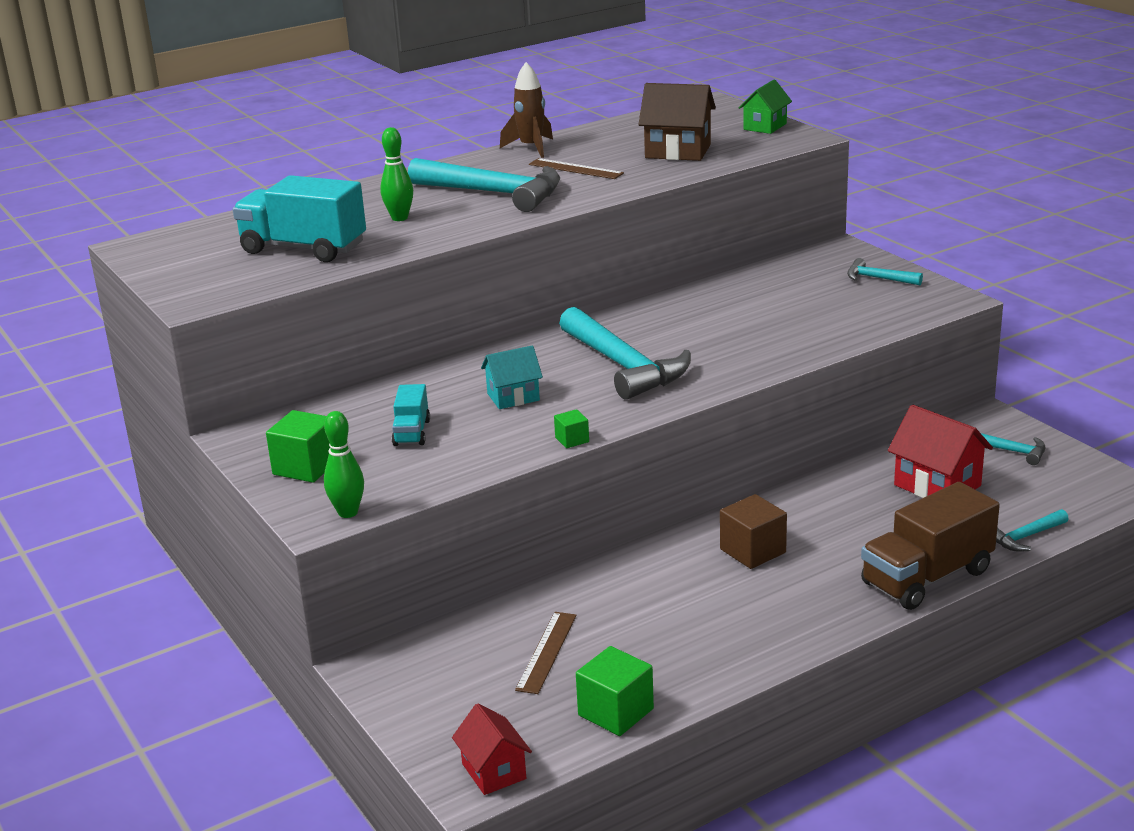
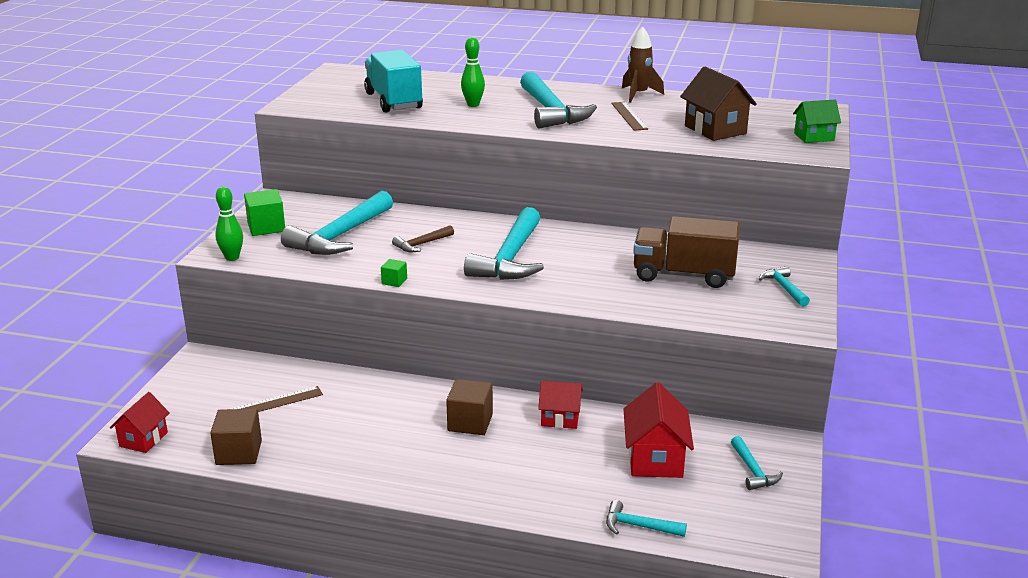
camera: 45 degrees right, 0 degrees up
(411, 432) = (340, 236): turquoise truck -> turquoise hammer
(513, 397) = (421, 244): turquoise house -> brown hammer
(615, 712) = (239, 452): green cube -> brown cube
(812, 502) = (560, 418): none -> red house
(927, 577) = (526, 504): brown truck -> brown truck (683, 275)

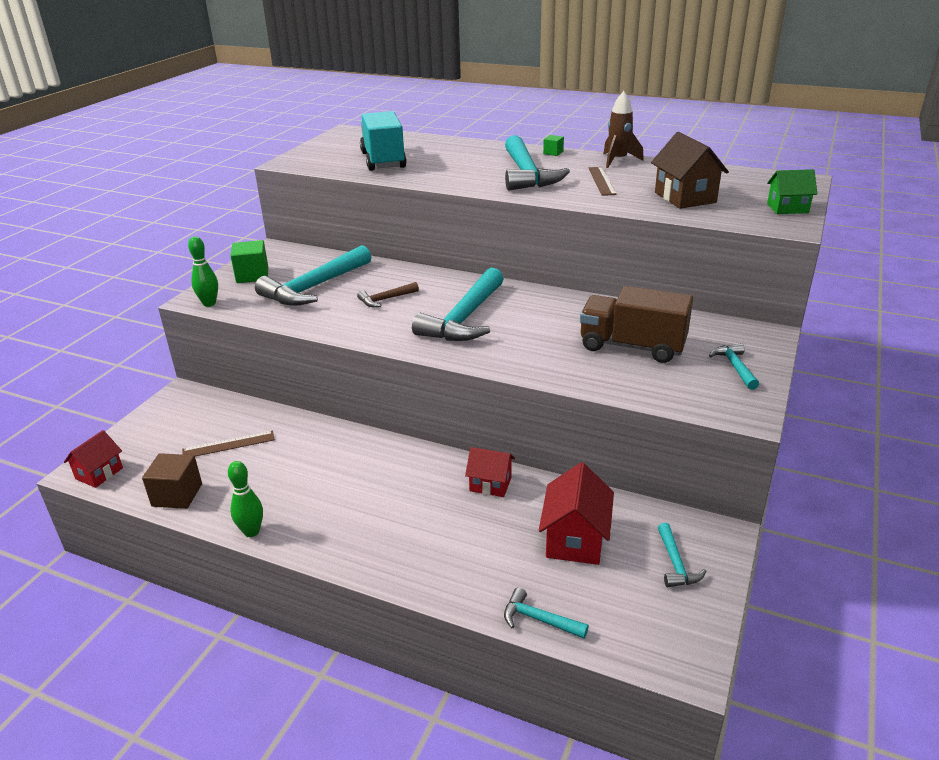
camera: 10 degrees right, 5 degrees up
(394, 281) = (346, 336): green cube -> green cube (553, 153)
(470, 422) = (401, 481): brown cube -> none
(473, 104) = (455, 166): green bowling pin -> green bowling pin (251, 531)

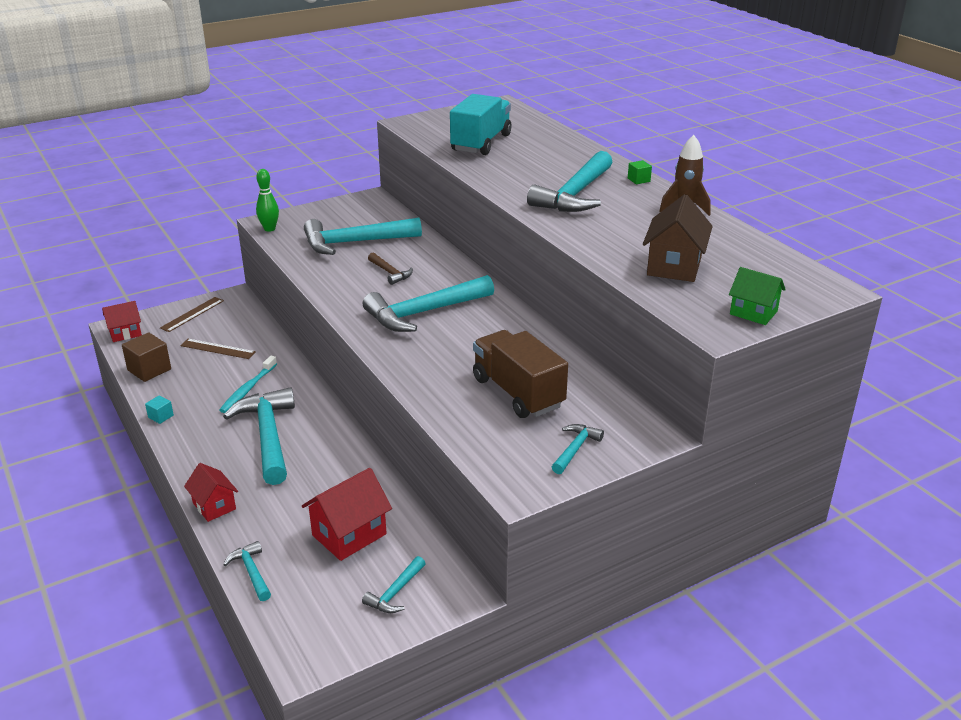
camera: 35 degrees right, 0 degrees up
(251, 531) = (161, 416): green bowling pin -> turquoise cube
(252, 275) = (327, 216): green cube -> none
(311, 466) = (248, 389): none -> turquoise toothbrush
(386, 299) = (390, 273): brown hammer -> brown hammer turned 135 degrees counterclockwise
(388, 496) = (268, 436): none -> turquoise hammer
(490, 484) = (346, 463): red house -> red house (214, 506)
(601, 181) = (629, 223): brown ruler -> brown ruler (192, 314)

